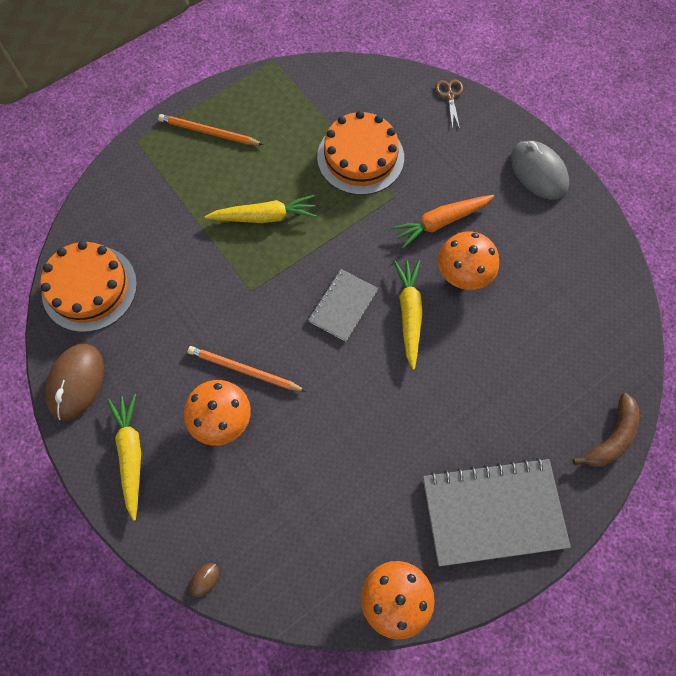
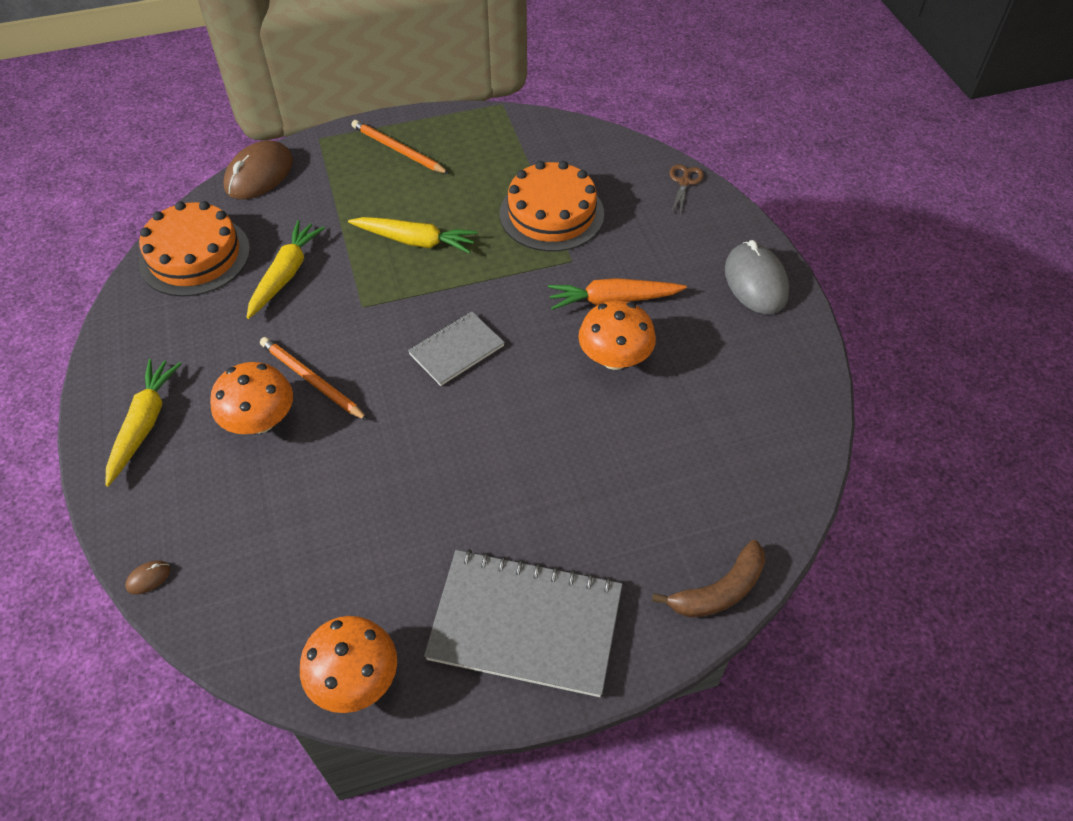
camera: 20 degrees right, 15 degrees down
(76, 382) = (129, 338): brown mouse -> brown mouse (259, 174)
(409, 313) = (529, 380): yellow carrot -> yellow carrot (285, 274)

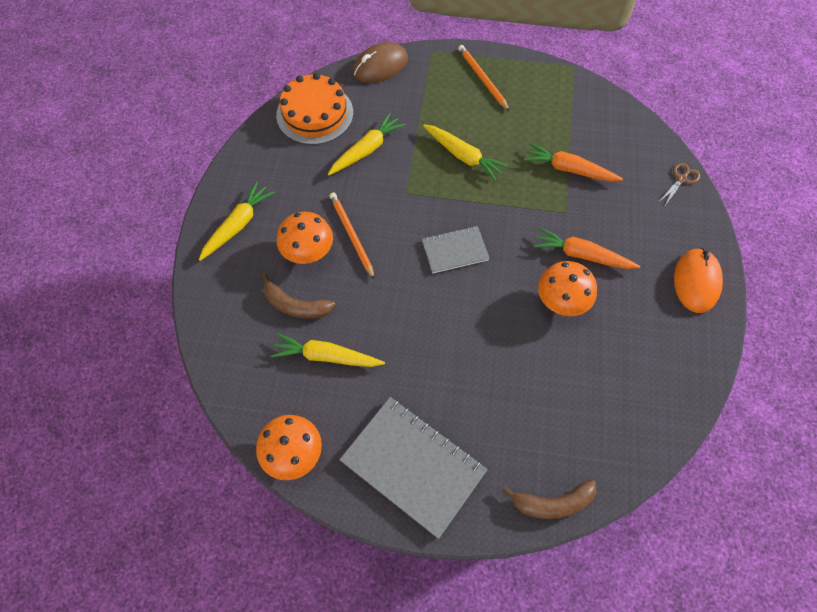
camera: 25 degrees right, 10 degrees up
(148, 578) = (201, 331): brown mouse -> none
(273, 492) = (296, 305): none -> brown banana
(345, 538) = (326, 356): none -> yellow carrot
(551, 214) = (569, 169): orange cake -> orange carrot
(755, 282) = (696, 282): grey mouse -> orange mouse

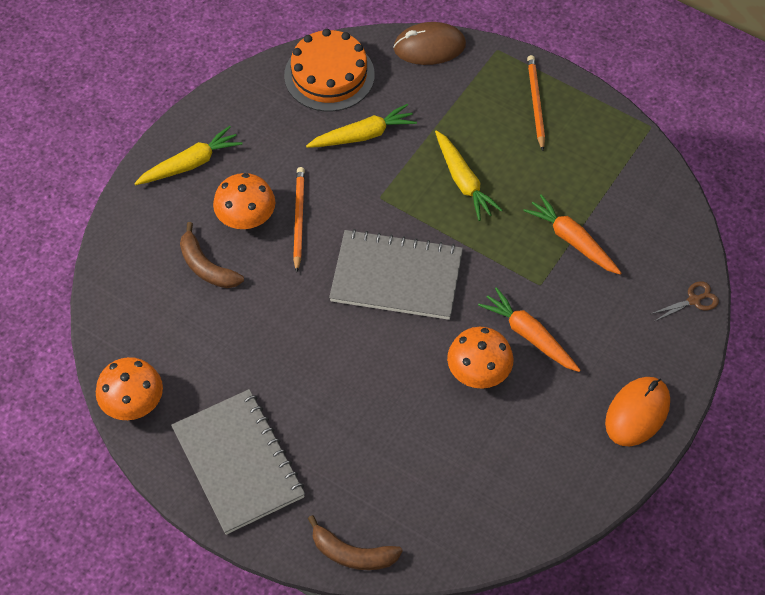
camera: 25 degrees right, 5 degrees down
(326, 356) = (210, 328): yellow carrot -> none
(455, 250) = (396, 277): grey notebook -> grey notebook, size x1.80

